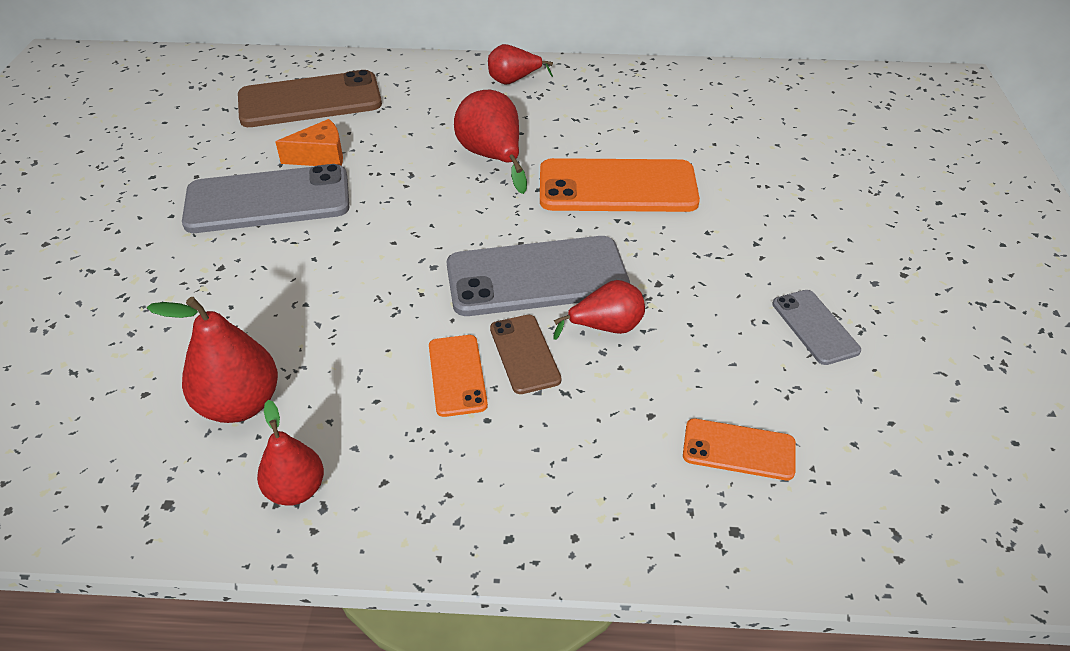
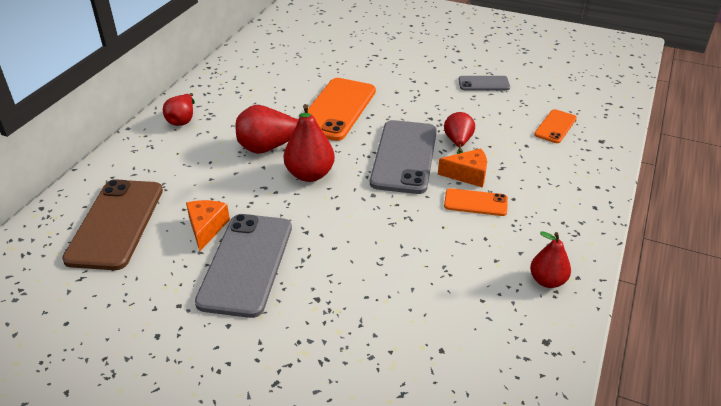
camera: 70 degrees left, 5 degrees down
(240, 404) = (469, 299): red pear -> red pear (310, 174)
(524, 354) = (467, 175): brown phone -> orange cheese

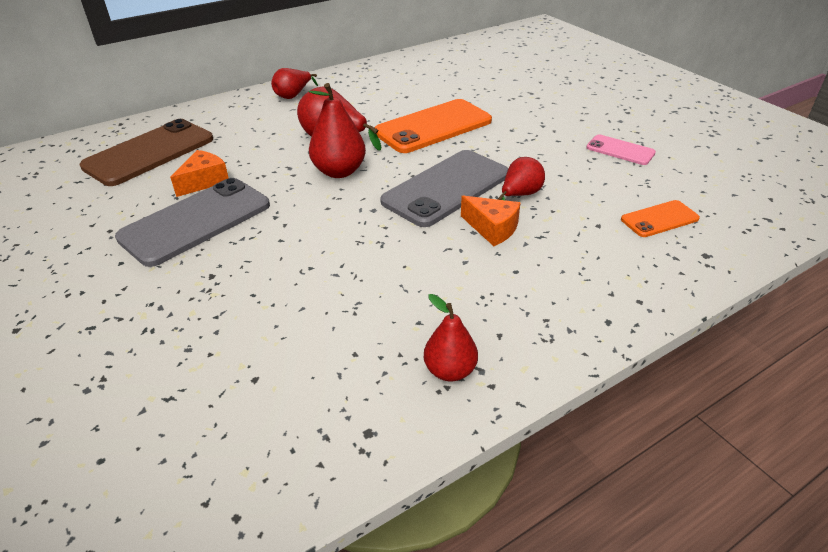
camera: 35 degrees right, 0 degrees up
(475, 203) = (467, 258): orange phone -> none
(483, 84) = (620, 150): grey phone -> pink phone

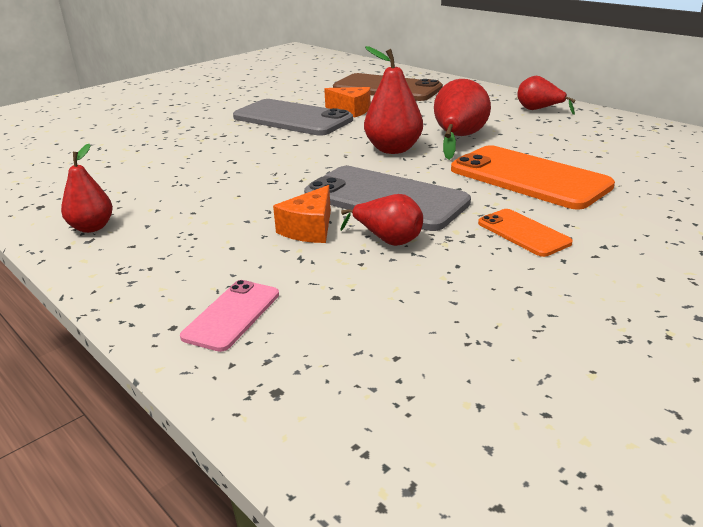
camera: 80 degrees right, 10 degrees down
(620, 150) = (574, 315): pink phone -> pink phone (232, 315)
(659, 219) = (366, 349): orange phone -> orange phone (523, 233)

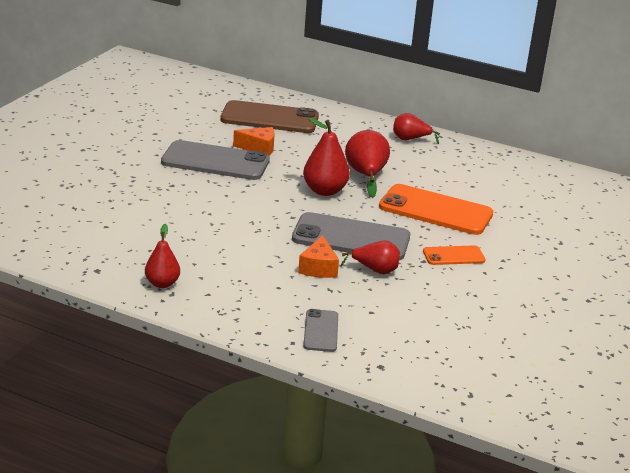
camera: 25 degrees left, 0 degrees up
(232, 315) = (321, 331): pink phone -> grey phone
(523, 233) = (453, 256): orange phone -> orange phone turned 45 degrees counterclockwise

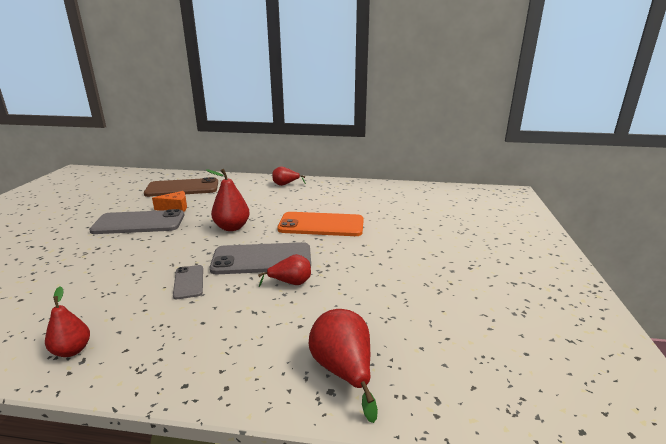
camera: 15 degrees left, 5 degrees down
(318, 268) = (239, 292): orange cheese -> none
(321, 331) = (255, 363): grey phone -> grey phone (188, 282)
(366, 175) = (261, 211): red pear -> red pear (343, 371)
(453, 256) = (350, 256): orange phone -> none

